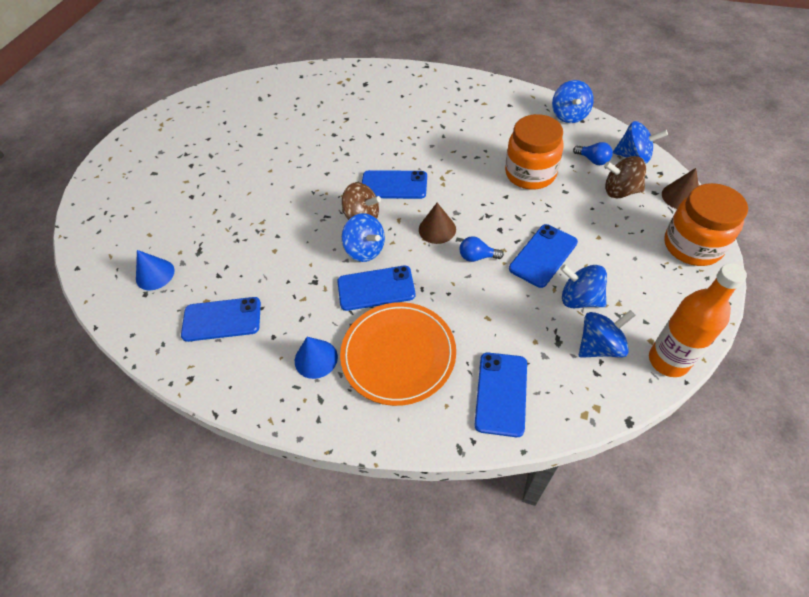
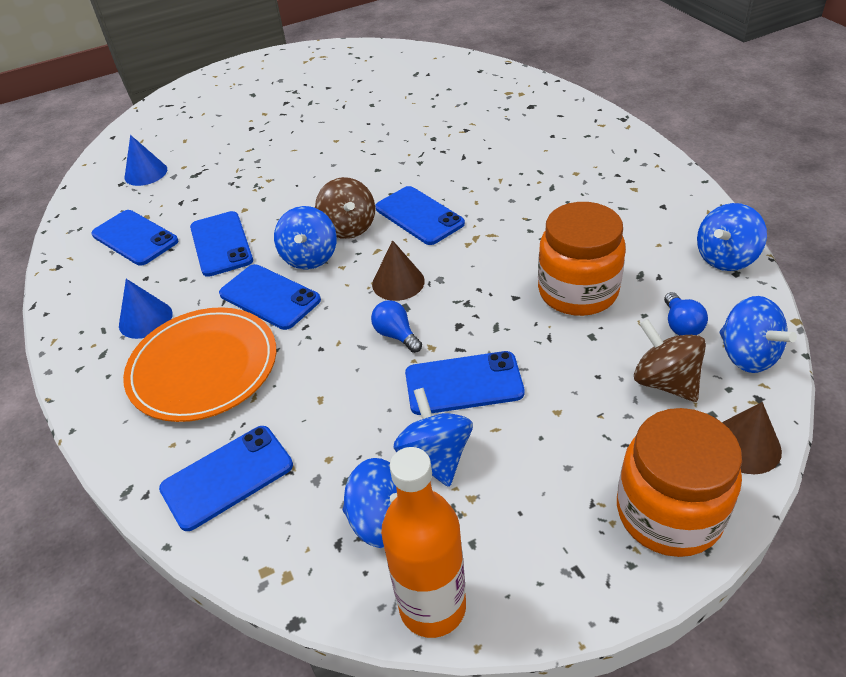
camera: 45 degrees right, 10 degrees down
(293, 281) = (221, 244): none -> blue phone

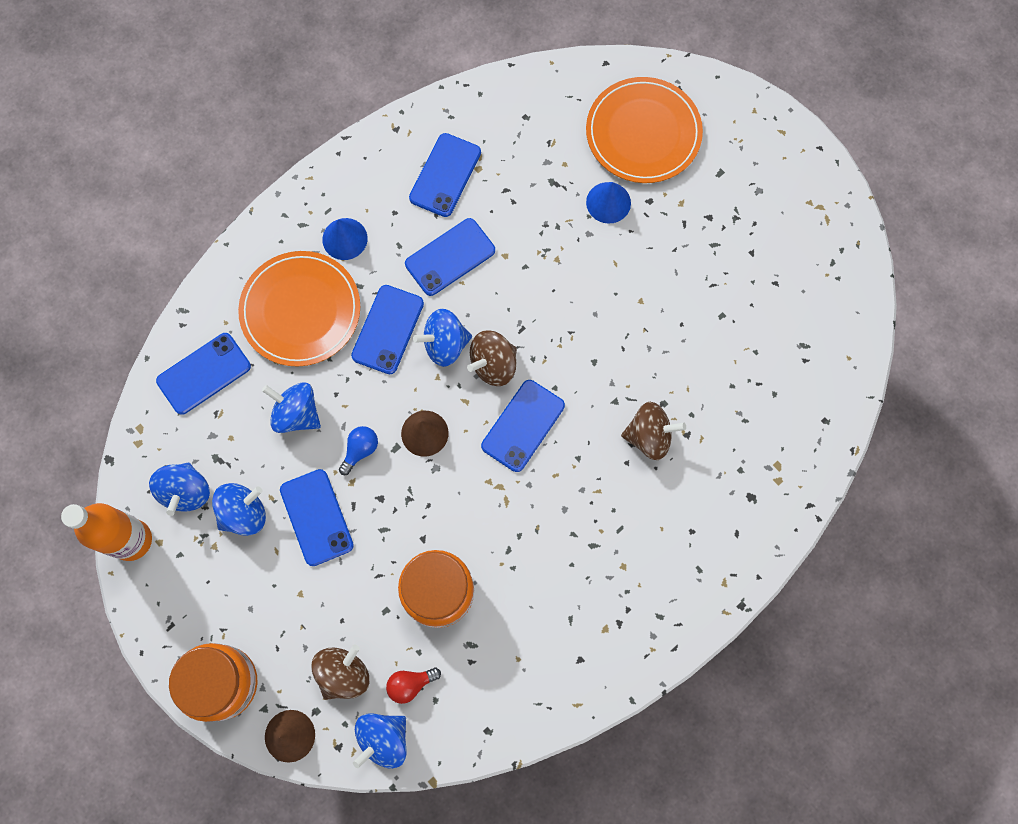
camera: 70 degrees right, 30 degrees up
(146, 173) = (546, 132): blue cone -> blue cone (608, 202)
(190, 125) = (643, 133): none -> orange plate
(227, 477) = (204, 374): blue phone -> blue phone turned 75 degrees counterclockwise
(459, 147) = (649, 436): none -> brown spinning top
(681, 325) = (410, 684): blue light bulb -> red light bulb
(725, 258) = (507, 721): blue spinning top -> blue spinning top (297, 414)

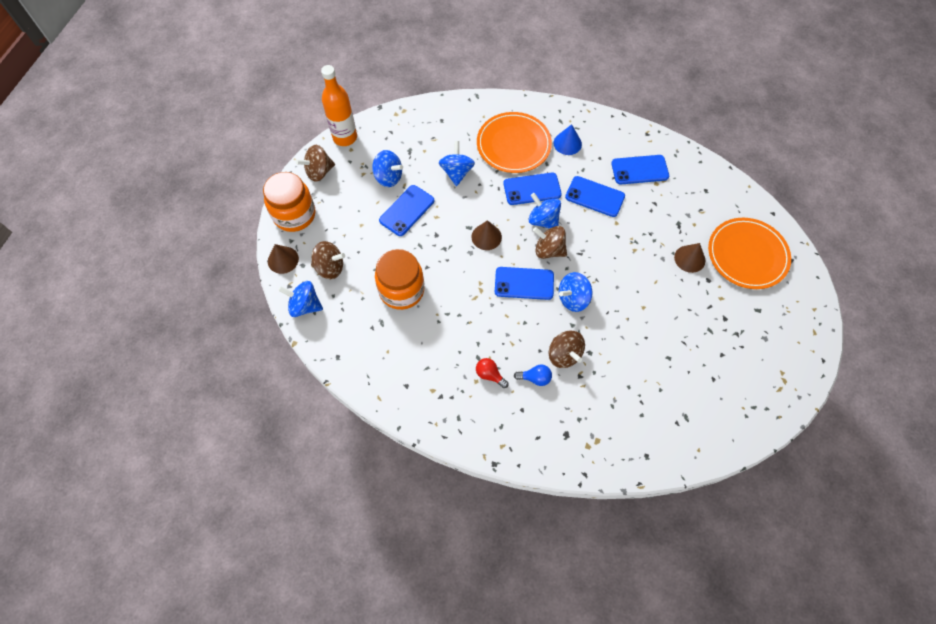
camera: 60 degrees right, 10 degrees down
(169, 609) = (319, 172): none -> brown spinning top
(186, 491) = (384, 147): blue spinning top -> blue spinning top (573, 298)
(204, 374) = (450, 122): blue phone -> none
(360, 450) = (456, 211): blue light bulb -> blue light bulb (535, 378)
(410, 684) = (342, 303): red light bulb -> red light bulb (490, 375)
(608, 202) = (689, 258): blue cone -> brown cone

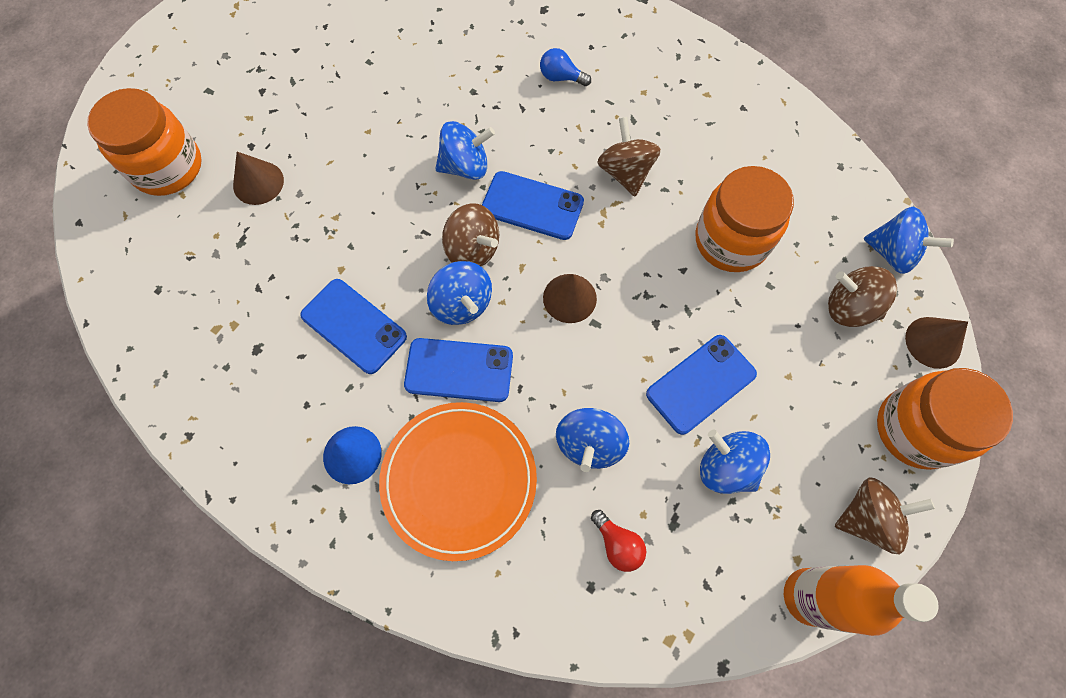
camera: 165 degrees left, 5 degrees up
(490, 375) = (622, 95): red light bulb -> red light bulb (618, 544)
(564, 355) = (510, 96): brown spinning top -> brown spinning top (625, 172)
(639, 170) = (247, 359): blue phone -> none
(747, 255) = (167, 167): orange plate -> orange jar

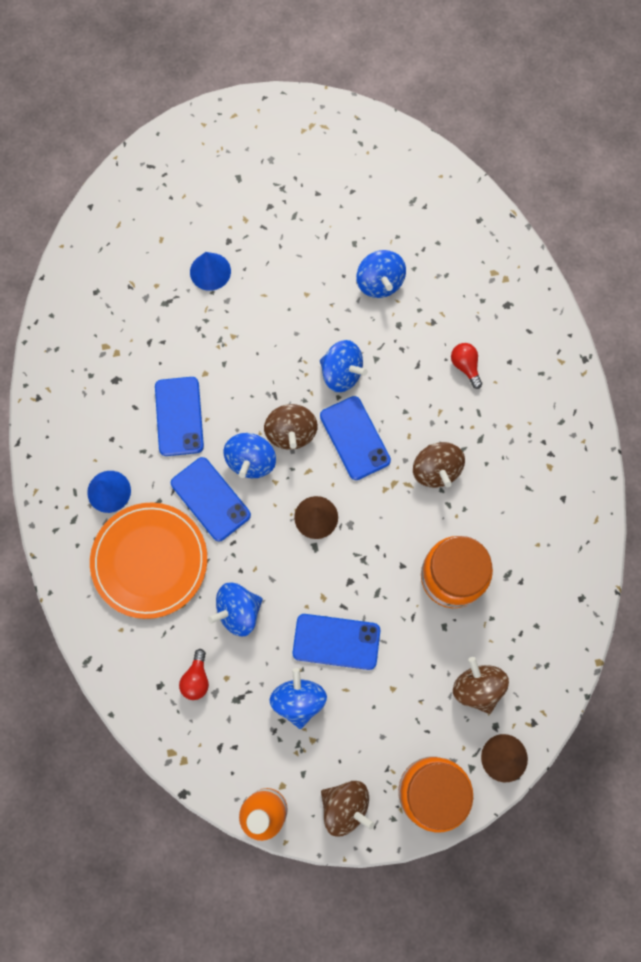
camera: 45 degrees right, 5 degrees up
(167, 167) = (168, 213): orange jar -> none
(258, 183) = (210, 271): brown cone -> blue cone
(561, 77) = (465, 366): blue light bulb -> red light bulb
(625, 172) = (436, 470): brown spinning top -> brown spinning top turned 135 degrees clockwise
(892, 253) = (546, 683): blue spinning top -> blue spinning top (379, 283)

